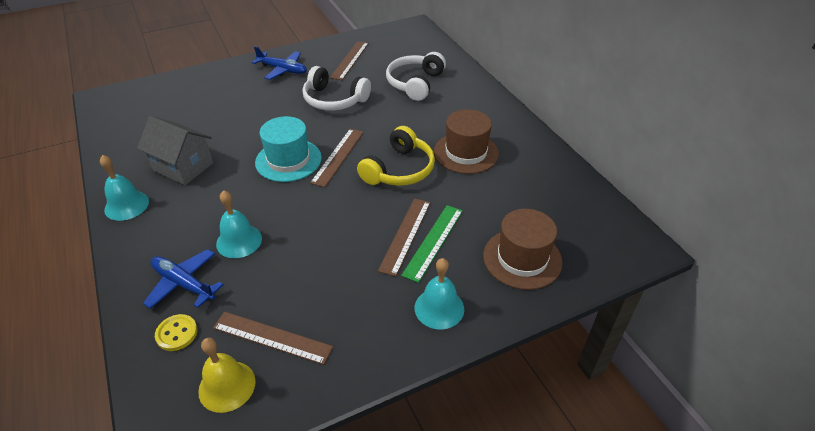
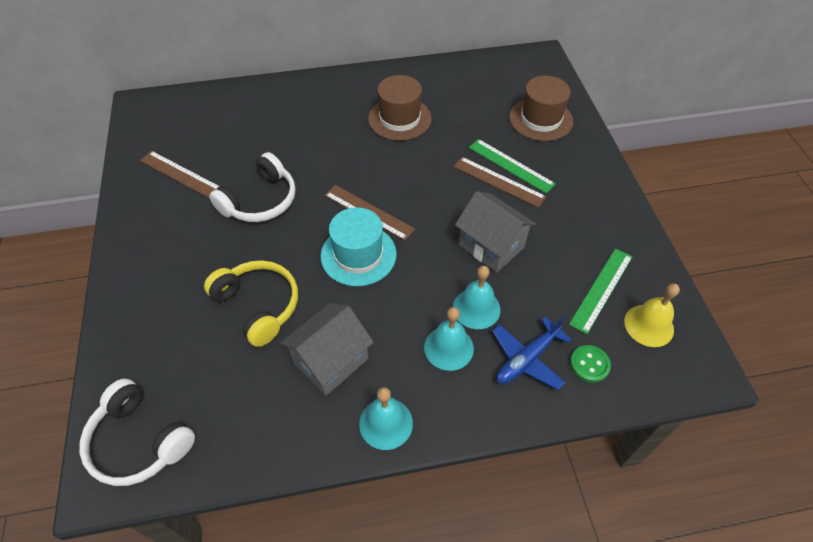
camera: 75 degrees left, 10 degrees up
(177, 333) = (589, 364): yellow button -> green button
(272, 337) = (601, 289): brown ruler -> green ruler
(283, 70) = (162, 243): blue plane -> none
(315, 241) = (491, 246): none -> grey house
(399, 169) = (407, 169): yellow headphones -> yellow headphones (258, 306)
(415, 83) = (264, 129): white headphones -> white headphones (139, 441)
(439, 308) = (583, 177): turquoise bell -> turquoise bell (449, 348)

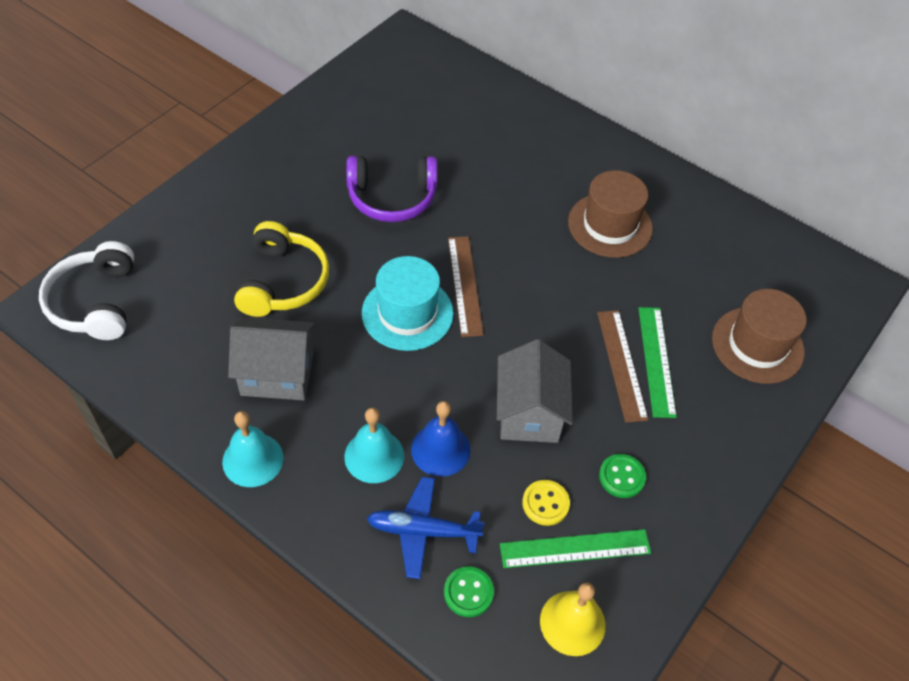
camera: 45 degrees right, 0 degrees up
(180, 174) = (361, 122): brown ruler -> none
(260, 201) = (392, 198): white headphones -> purple headphones
(476, 308) = (440, 449): turquoise bell -> blue bell
(560, 282) = (545, 503): none -> yellow button
(572, 234) = (622, 477): none -> green button

